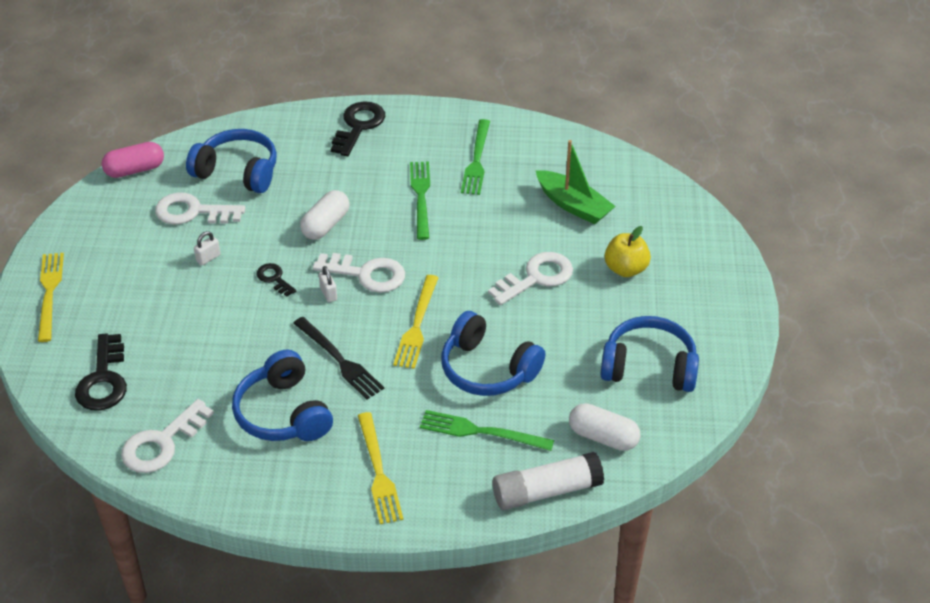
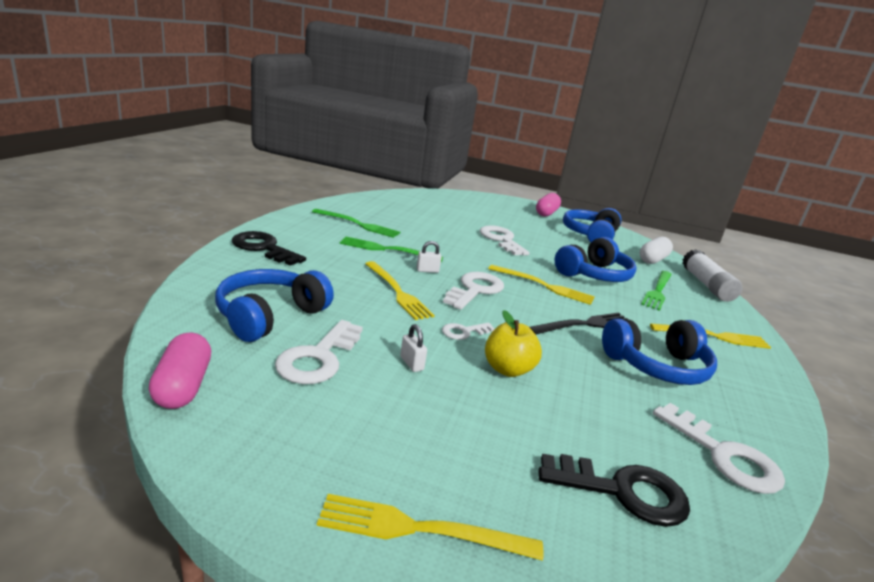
camera: 80 degrees left, 20 degrees down
(274, 278) = (464, 332): black key -> white key
(325, 225) = (397, 291): white capsule -> yellow fork
(328, 294) = (495, 311): white padlock -> white padlock (427, 270)
(573, 205) = (432, 214): green boat -> none
(625, 269) = (501, 219): yellow apple -> yellow apple (507, 369)
(711, 314) = (546, 213): none -> pink capsule

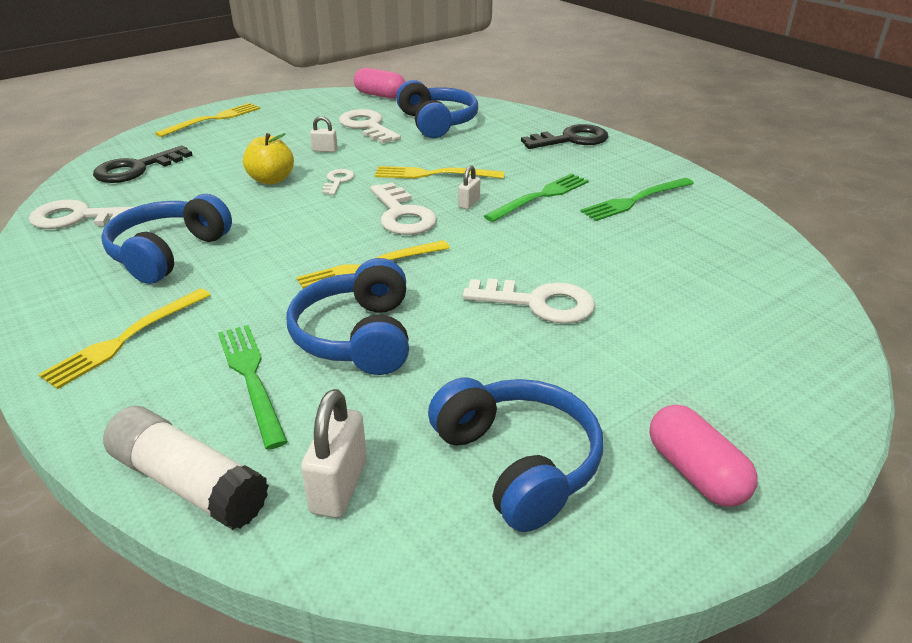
camera: 130 degrees right, 10 degrees up
(584, 325) = (271, 249): black fork -> none
(653, 260) = (339, 486): white capsule -> white padlock

